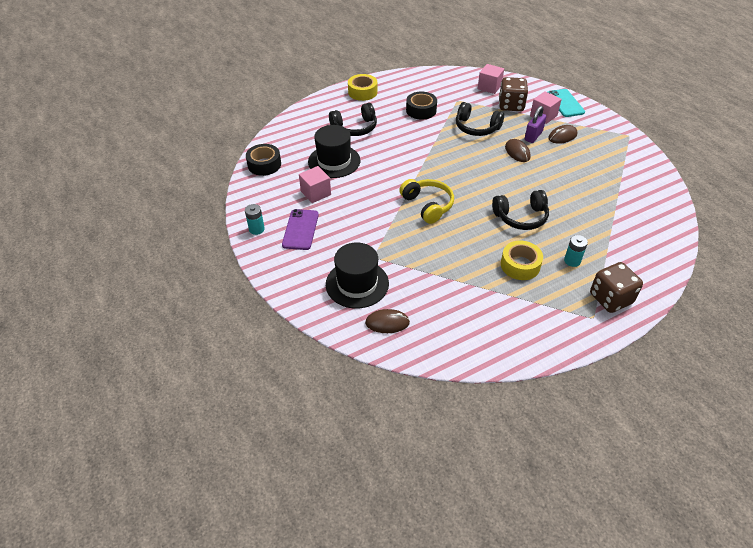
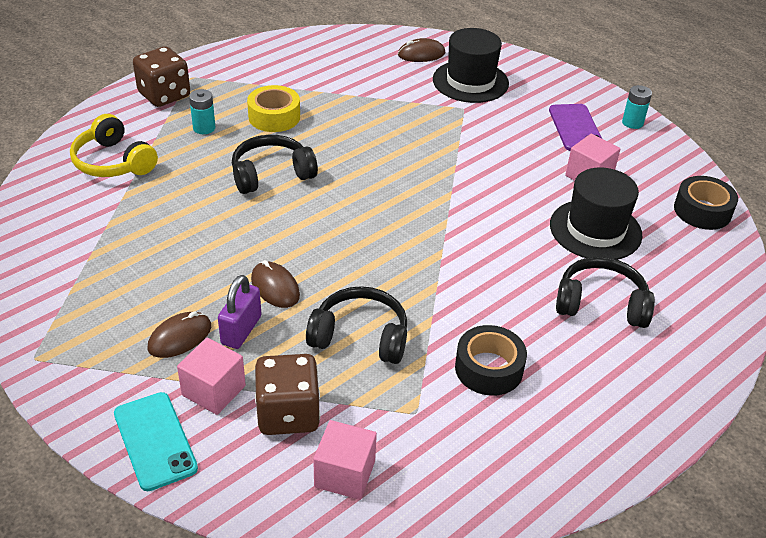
camera: 165 degrees right, 5 degrees down
(355, 128) = (601, 304): black headphones -> black headphones turned 45 degrees clockwise
(362, 92) = (642, 407): yellow tape -> none
(428, 205) = (414, 176): yellow headphones -> yellow headphones (113, 162)

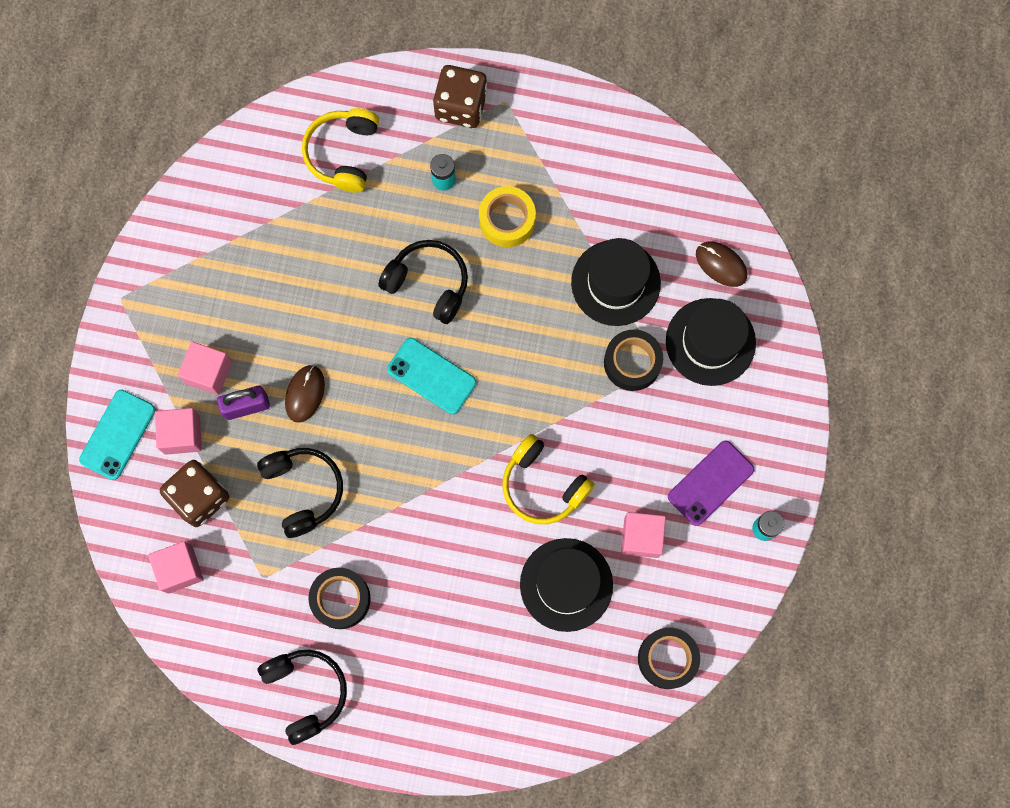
camera: 55 degrees right, 35 degrees up
(180, 337) = (208, 372): brown mouse -> pink cube
(346, 210) = (431, 376): none -> turquoise phone
(381, 96) = (615, 283): none -> black hat
(448, 117) = (632, 363): none -> black tape
(499, 201) = (543, 485): none -> yellow headphones
(601, 304) = (474, 639): black headphones -> black headphones (306, 692)

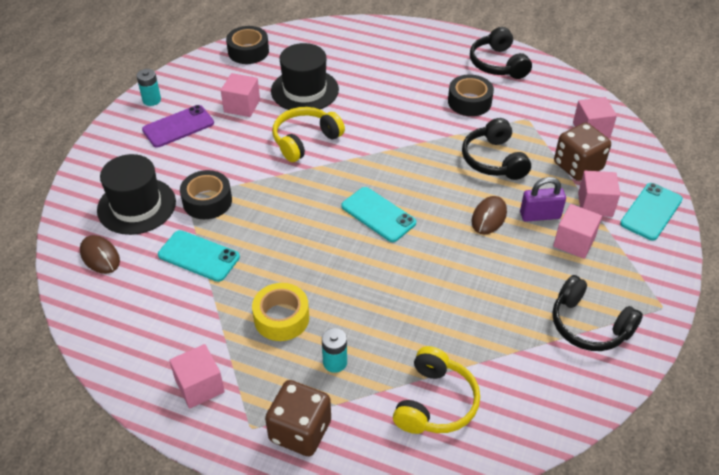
camera: 170 degrees left, 30 degrees down
(428, 283) = (368, 279): black headphones -> black headphones (589, 325)
(543, 485) = (305, 140): yellow headphones -> yellow headphones turned 90 degrees counterclockwise
(564, 134) = (200, 386): none -> pink cube
(615, 283) = (198, 256): black hat -> turquoise phone

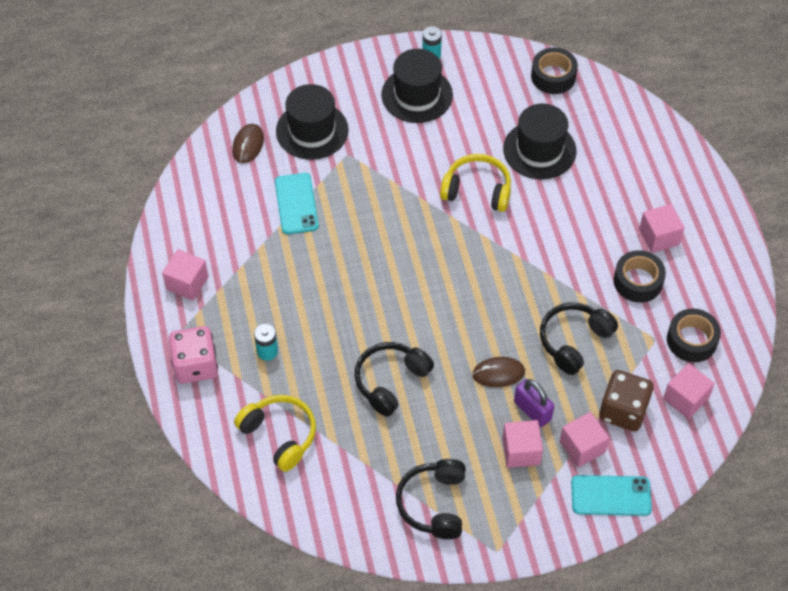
camera: 55 degrees right, 10 degrees up
(178, 126) = (417, 95): purple phone -> black hat
(207, 201) = (353, 171): black tape -> black tape (691, 340)
(242, 106) = (479, 120): pink cube -> pink cube (659, 237)
(281, 318) = (281, 293): yellow tape -> none
(300, 431) = (196, 365): brown dice -> pink dice
(378, 214) = (435, 293): turquoise phone -> none
(435, 402) = (279, 435): yellow headphones -> yellow headphones turned 120 degrees counterclockwise
(498, 64) = (717, 275): black headphones -> black headphones (390, 381)

